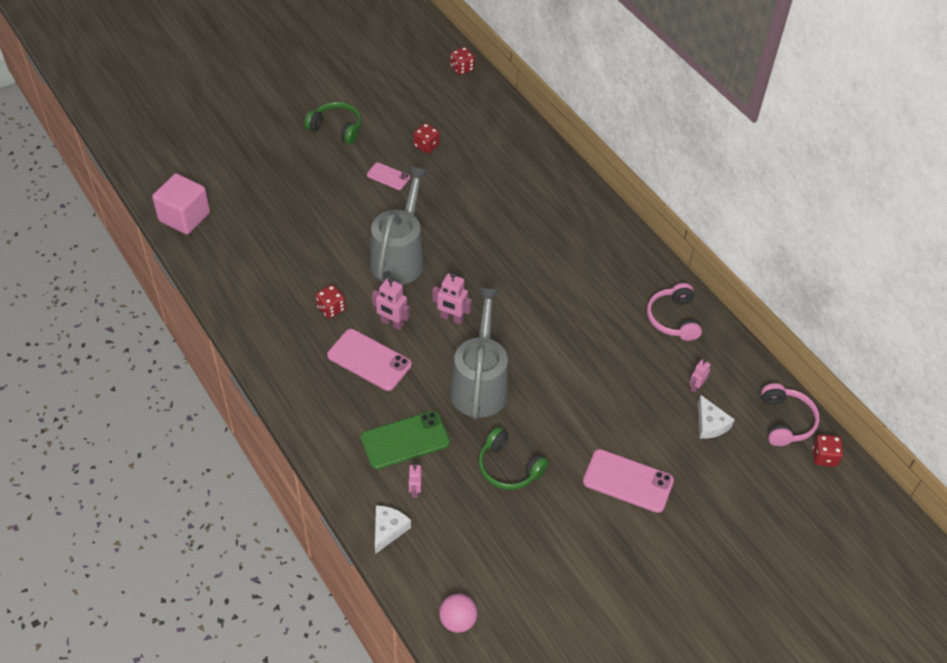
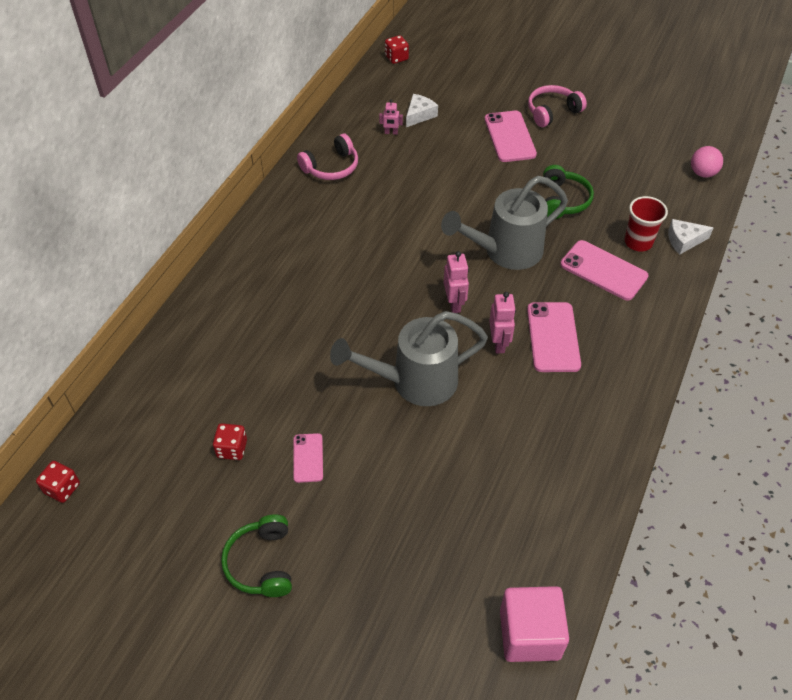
camera: 120 degrees left, 0 degrees up
(331, 308) = (525, 400): red dice -> none
(405, 440) = (603, 270): green phone -> pink phone
(415, 490) = (638, 242): pink robot -> red cup
(785, 421) = (382, 82): pink headphones -> pink headphones (552, 112)

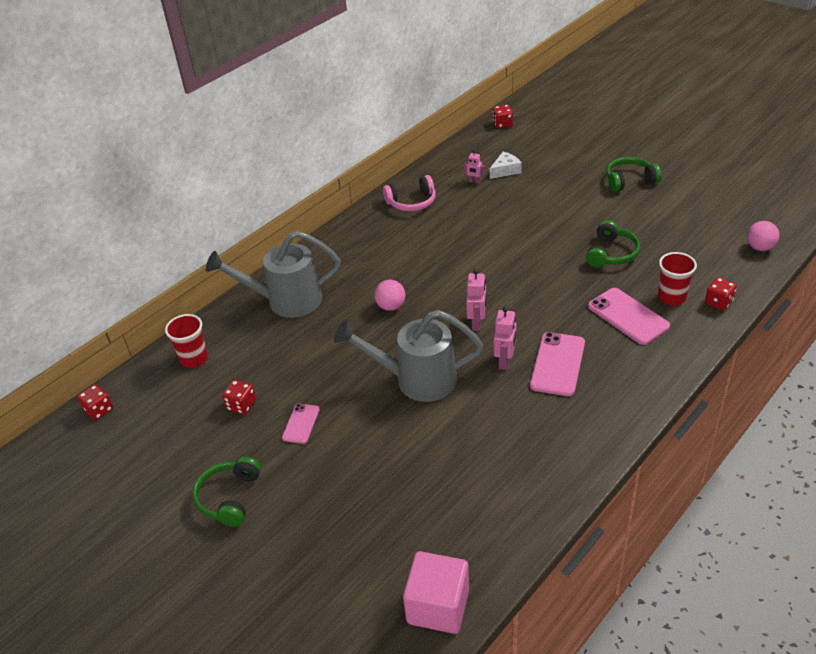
camera: 20 degrees right, 10 degrees down
(153, 402) = (194, 359): none -> red cup
(355, 298) = (391, 306): none -> pink ball
(505, 251) = (540, 288): grey watering can -> grey watering can (286, 301)
(509, 137) = (581, 196): pink phone -> none
(552, 112) = (629, 180): pink headphones -> green headphones
(684, 240) = (718, 302): white cheese -> red dice

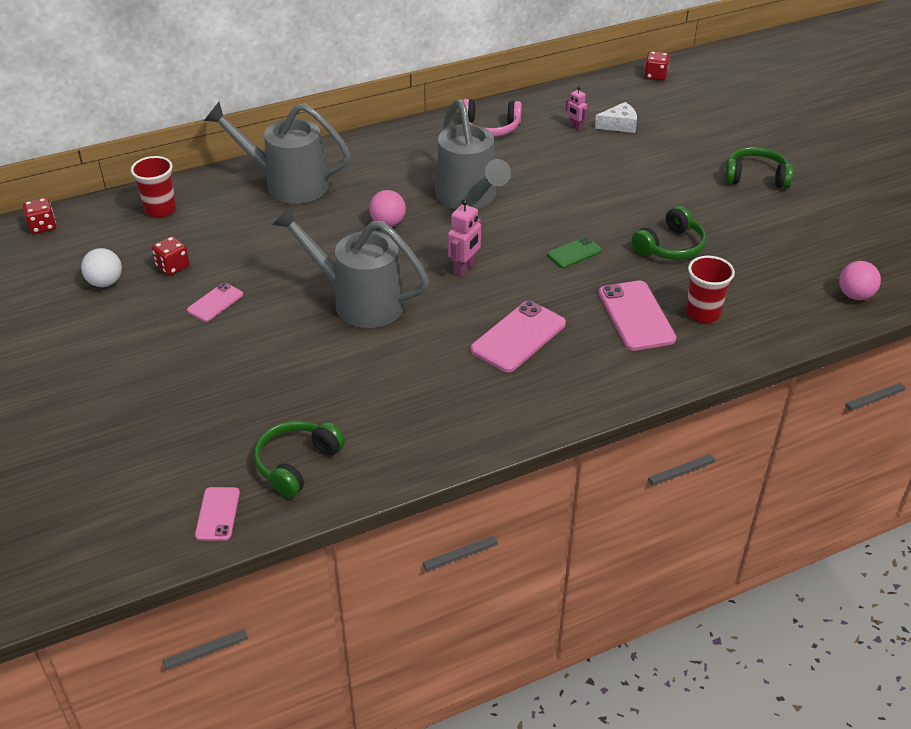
camera: 20 degrees right, 0 degrees up
(193, 440) = (105, 282): none -> white ball
(229, 497) = (100, 344): green headphones -> green headphones (296, 463)
(438, 265) = (469, 198): none -> grey watering can
(438, 606) = (217, 514): pink cube -> pink phone
(505, 361) = (464, 315): pink robot -> none
(548, 282) = (574, 253): none -> green phone
(718, 302) = (754, 336): red dice -> none

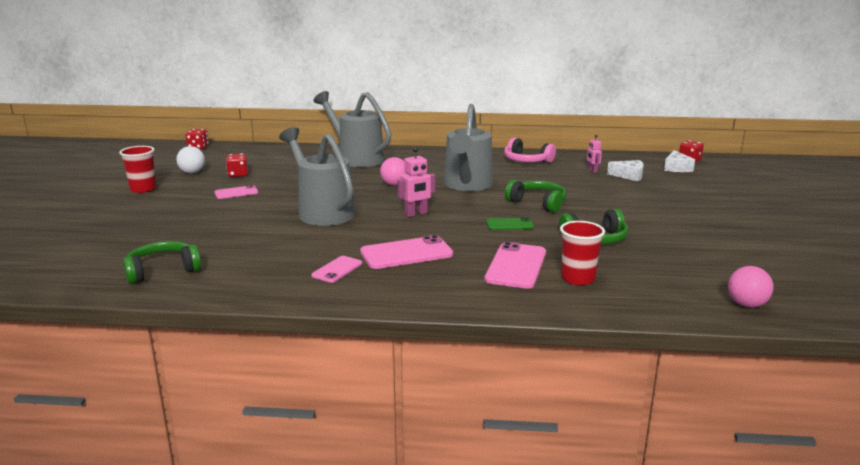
camera: 30 degrees right, 20 degrees down
(160, 209) = (268, 153): red cup -> red cup (143, 189)
(217, 514) = (78, 279): pink phone -> pink phone (337, 269)
(653, 95) = (676, 168): none -> white cheese
(755, 177) = (721, 220): green headphones -> green headphones (538, 203)

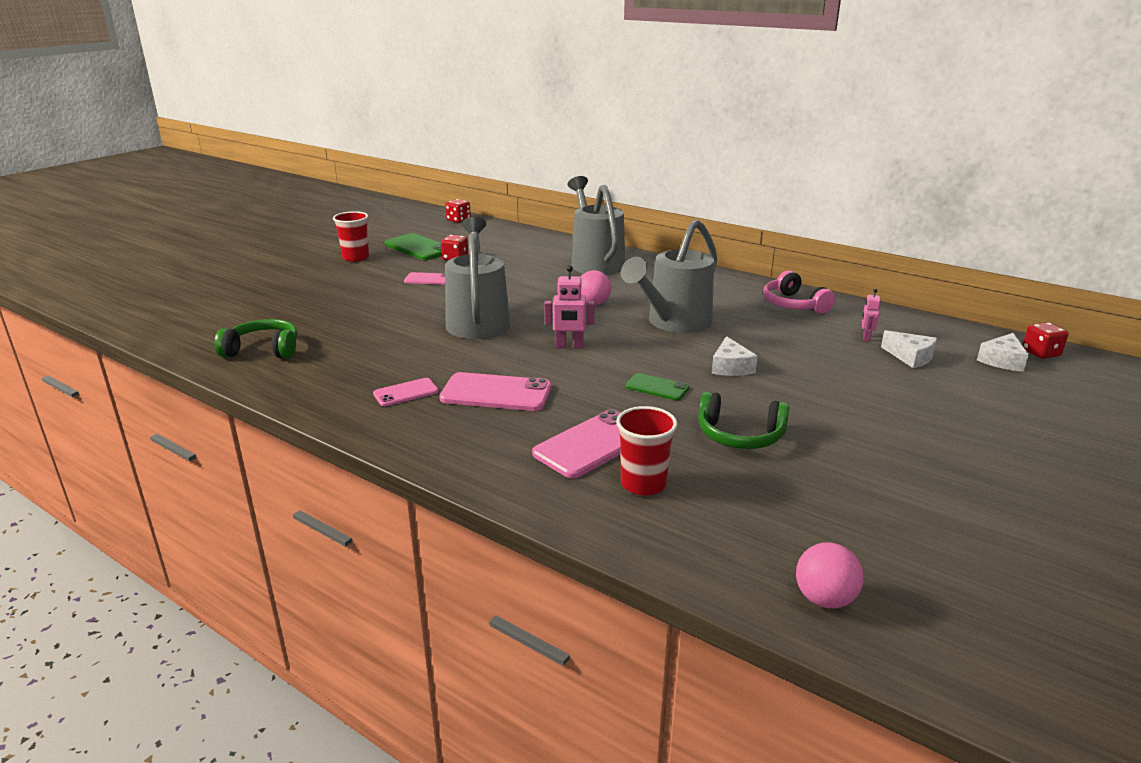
camera: 30 degrees right, 5 degrees up
(192, 172) = (418, 248): white ball -> green phone
(538, 203) = (730, 367): green headphones -> white cheese

